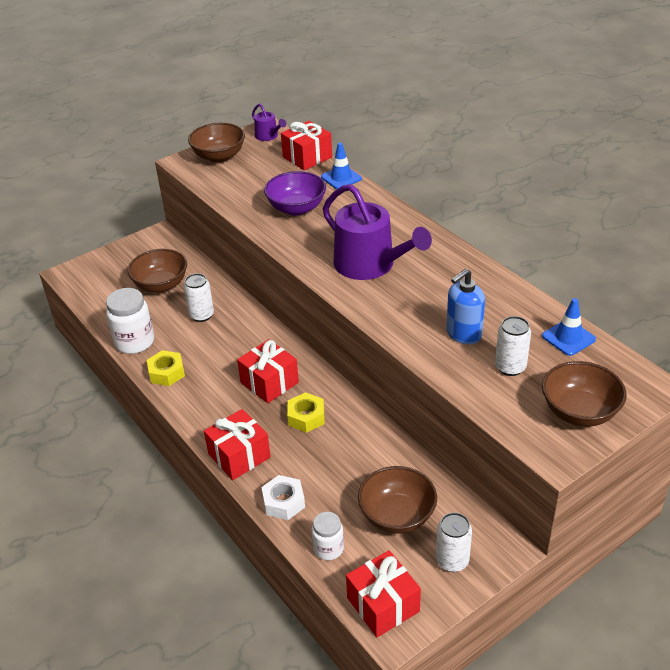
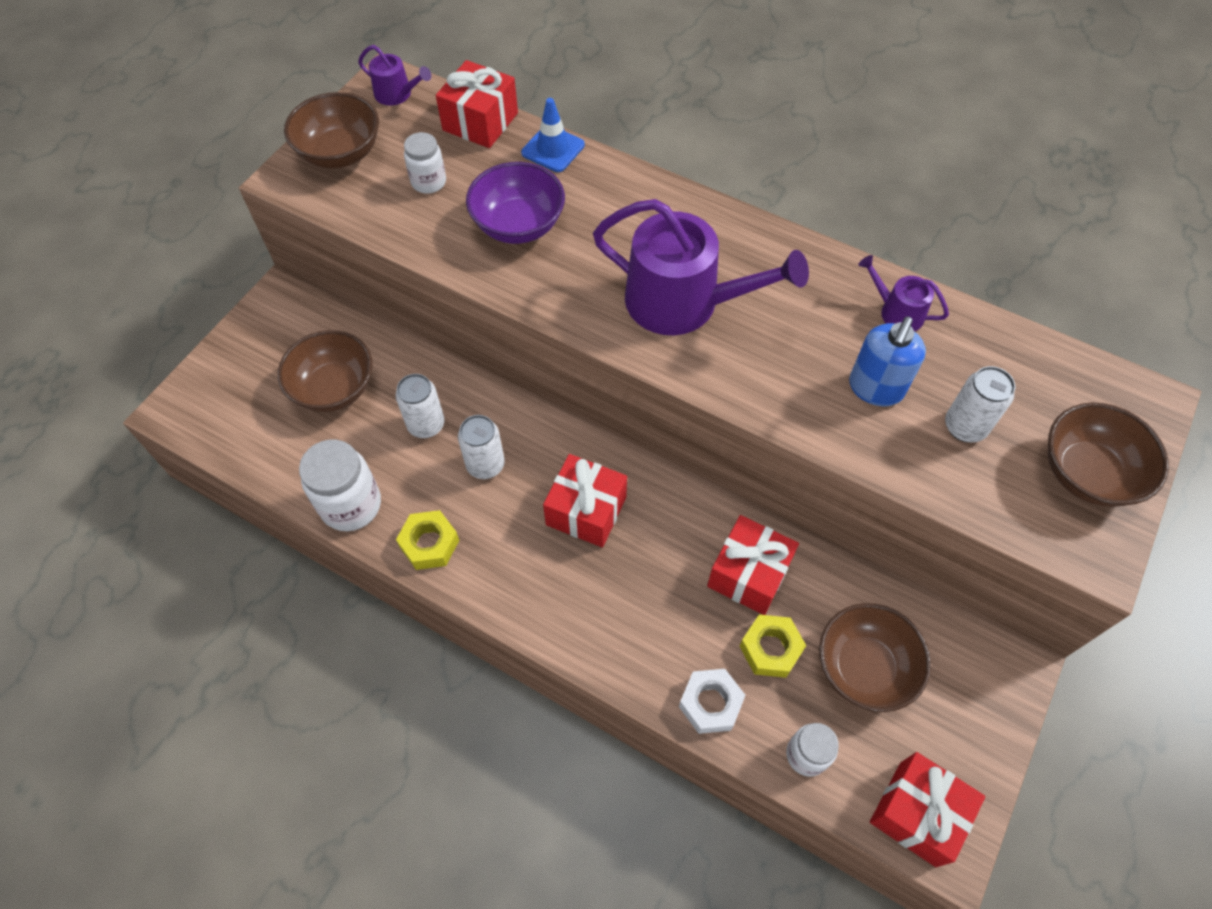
camera: 25 degrees left, 20 degrees up
(239, 456) = (610, 650): red gift -> red gift (748, 574)
(259, 179) = (428, 182): none -> white jar
(306, 417) = (666, 552): yellow nut -> yellow nut (770, 649)
(452, 561) = (964, 711): white can -> white can (485, 465)
(505, 300) = (897, 312): none -> purple watering can
(568, 338) = (1009, 352): blue traffic cone -> none

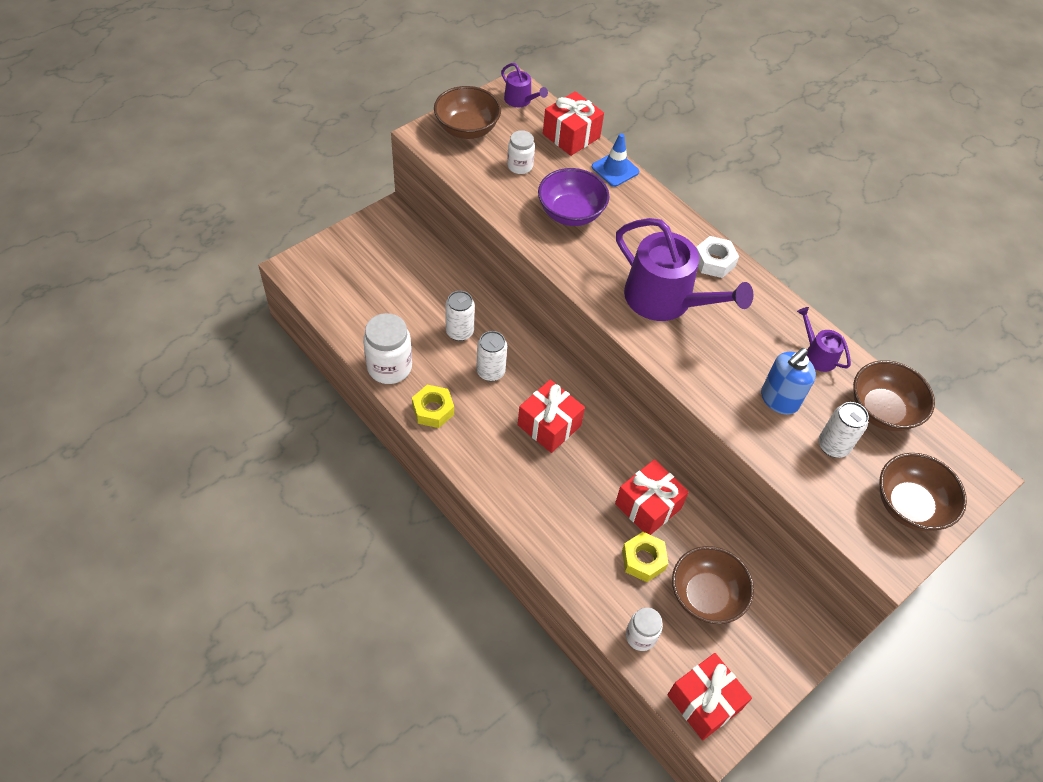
camera: 15 degrees right, 5 degrees down
(334, 388) = (406, 287): brown bowl -> brown bowl (882, 410)
(710, 703) = (586, 579): white nut -> white nut (714, 261)

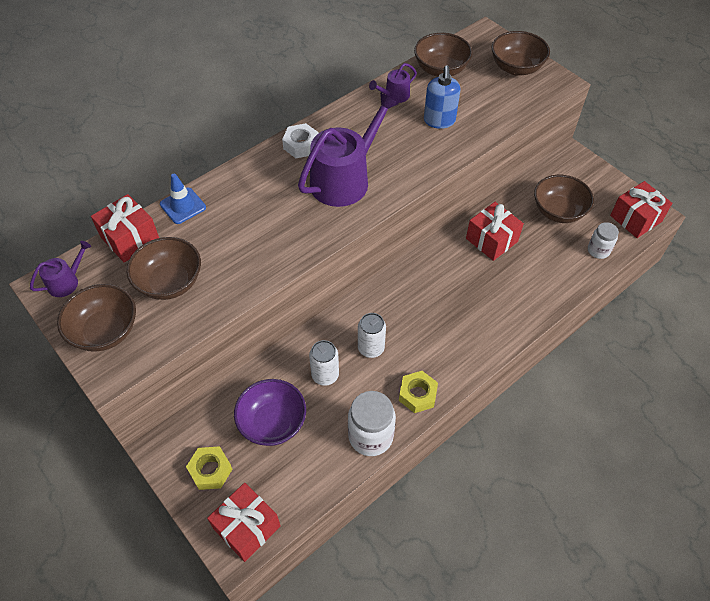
camera: 85 degrees left, 0 degrees up
(520, 166) = (170, 282): white jar -> brown bowl
(549, 425) = (425, 303): red gift -> red gift (247, 527)
(570, 213) = (239, 241): purple bowl -> purple bowl (272, 422)
(643, 560) = (537, 245): yellow nut -> yellow nut (210, 470)
(779, 400) = (439, 121): blue soap dispenser -> blue soap dispenser turned 45 degrees clockwise
(833, 446) = (475, 97): white can -> none

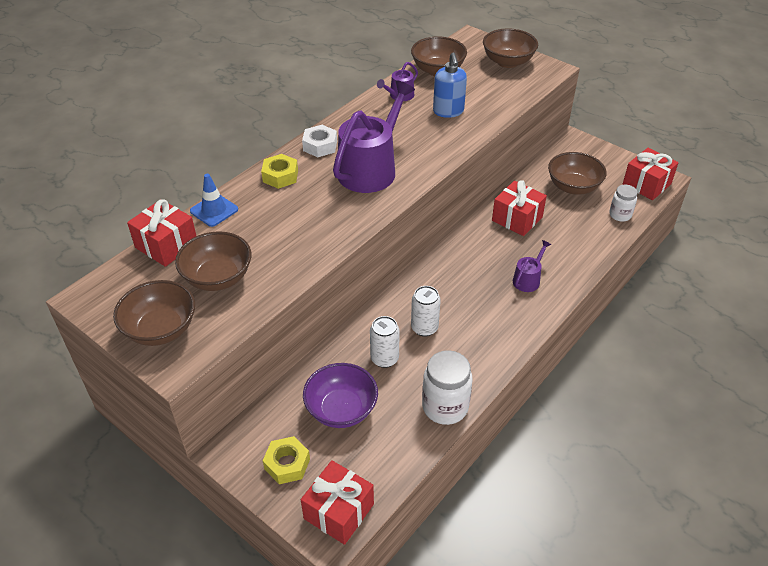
camera: 10 degrees left, 10 degrees down
(66, 282) = (108, 291): purple watering can -> purple watering can (528, 279)
(417, 395) = (482, 362): yellow nut -> yellow nut (280, 176)

